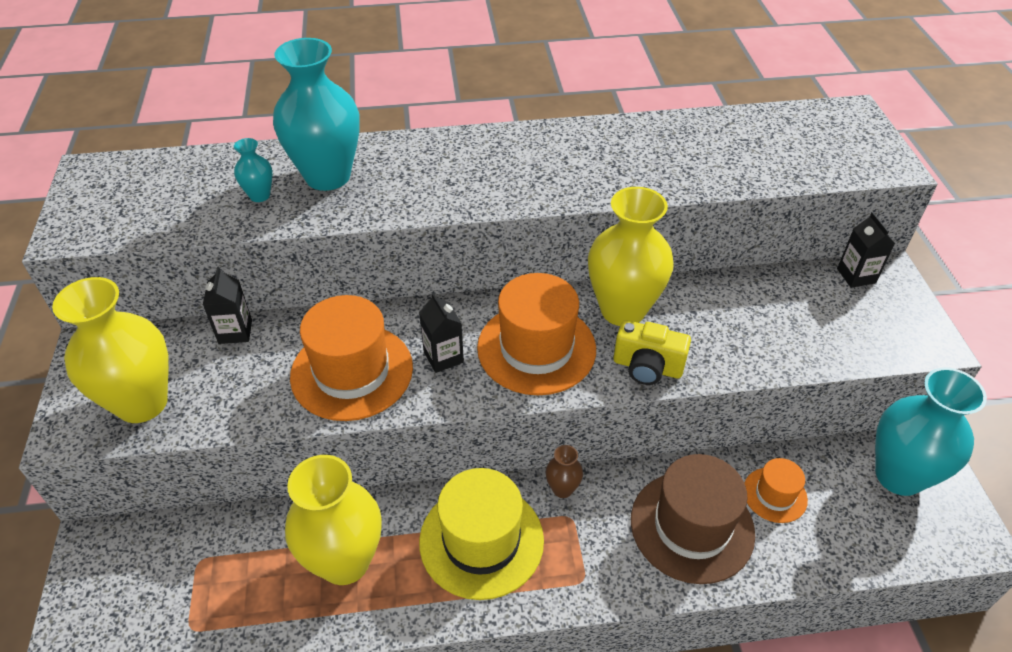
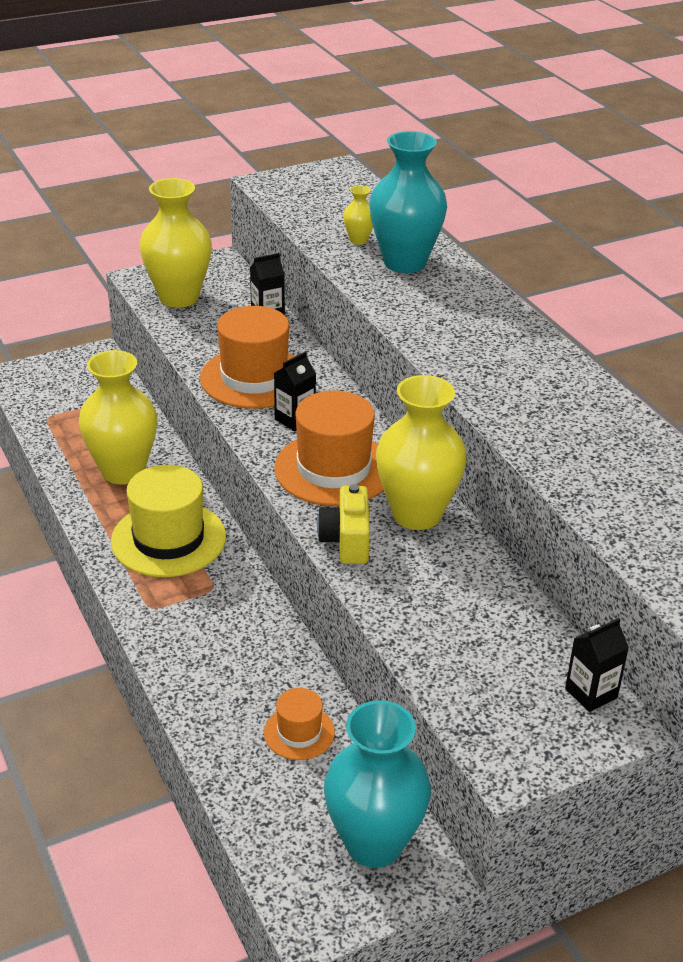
camera: 70 degrees right, 10 degrees down
(260, 195) = (358, 240): turquoise vase -> yellow vase
(562, 489) = (242, 577): brown vase -> none
(692, 526) = (235, 672): brown hat -> none

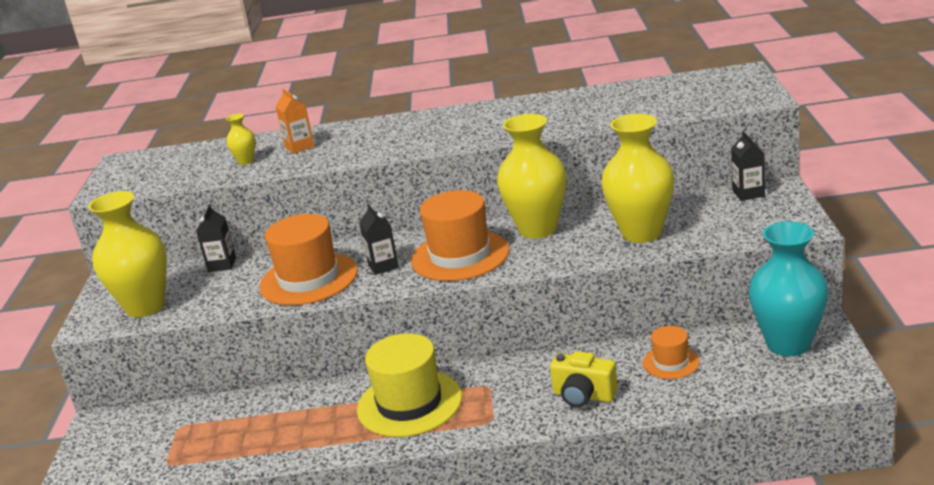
camera: 60 degrees left, 10 degrees down
(123, 471) = (295, 421): yellow vase -> yellow vase (641, 233)
(346, 541) = (549, 259): yellow camera -> yellow camera (583, 396)
(404, 262) = (299, 147): turquoise vase -> orange carton

